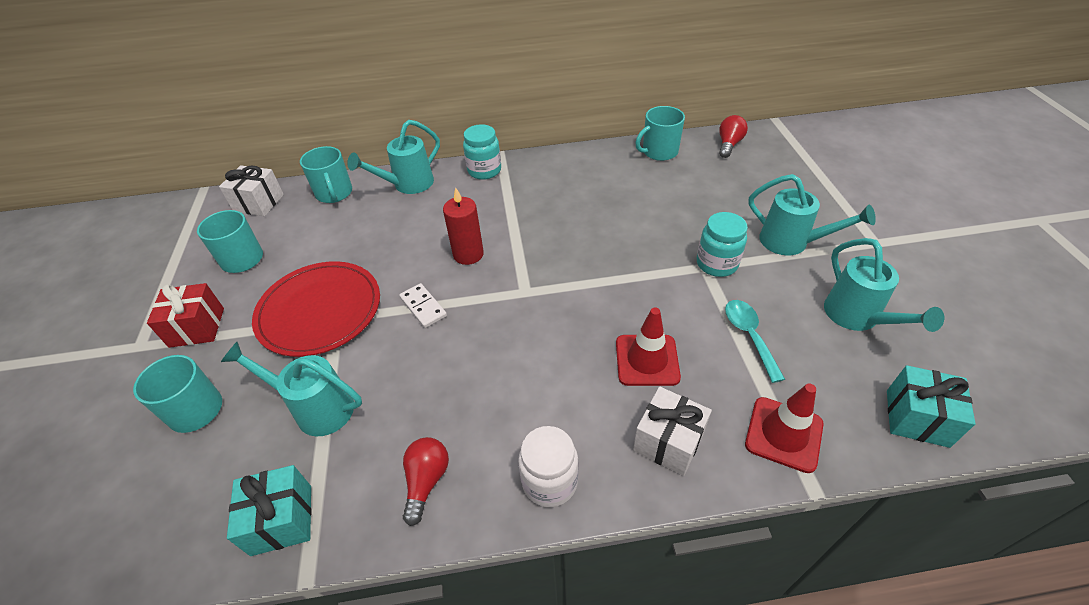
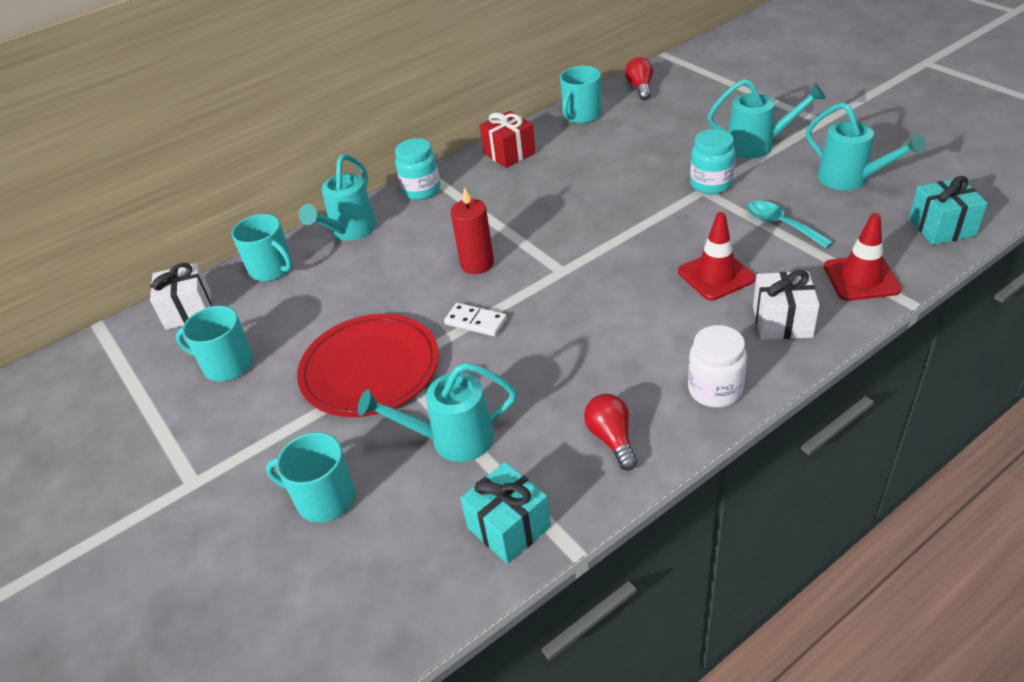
camera: 25 degrees left, 5 degrees down
(197, 327) = (245, 439): red gift -> red gift (509, 153)

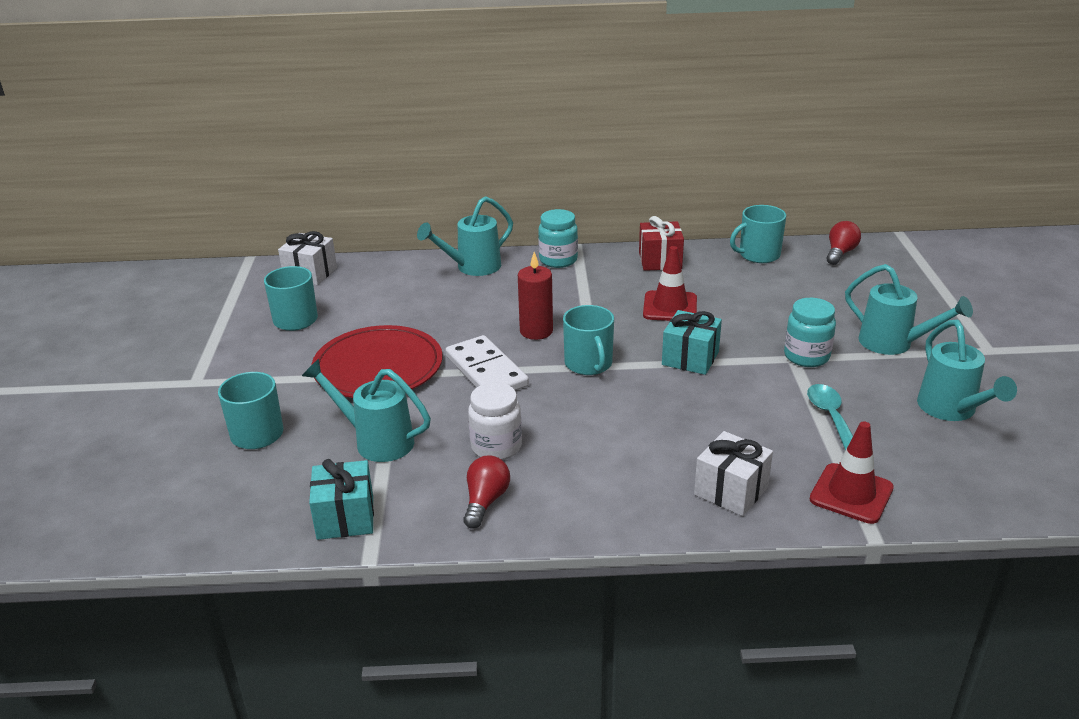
camera: 30 degrees right, 10 degrees down
(272, 269) = (392, 270): turquoise mug -> turquoise mug (589, 364)
(476, 322) = (486, 371): white domino -> white domino, size x1.70
(715, 390) = (607, 511): white jar -> white jar (496, 447)
(716, 275) = (718, 428): red traffic cone -> red traffic cone (670, 307)
(941, 227) = (994, 492): turquoise gift -> turquoise gift (690, 358)

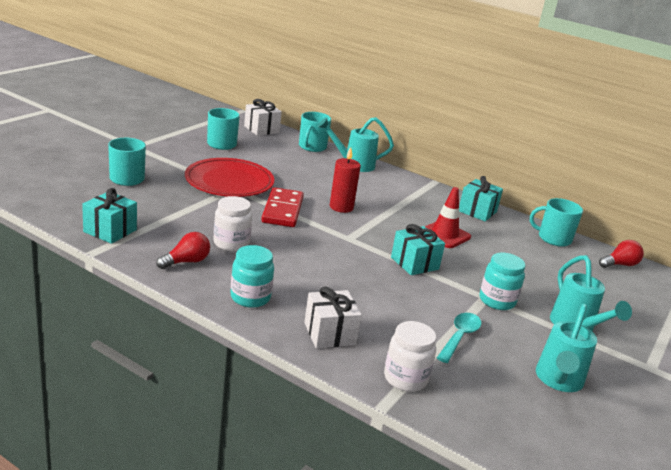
camera: 30 degrees right, 5 degrees down
(376, 441) = (176, 210): turquoise watering can -> none
(486, 371) = (283, 210): white domino -> red domino
(558, 260) = (411, 183): turquoise jar -> turquoise jar (250, 297)
(589, 364) = (346, 235): turquoise mug -> turquoise mug (312, 147)
(660, 260) = (477, 211): red gift -> turquoise gift
(851, 494) = (405, 378): red traffic cone -> white jar

